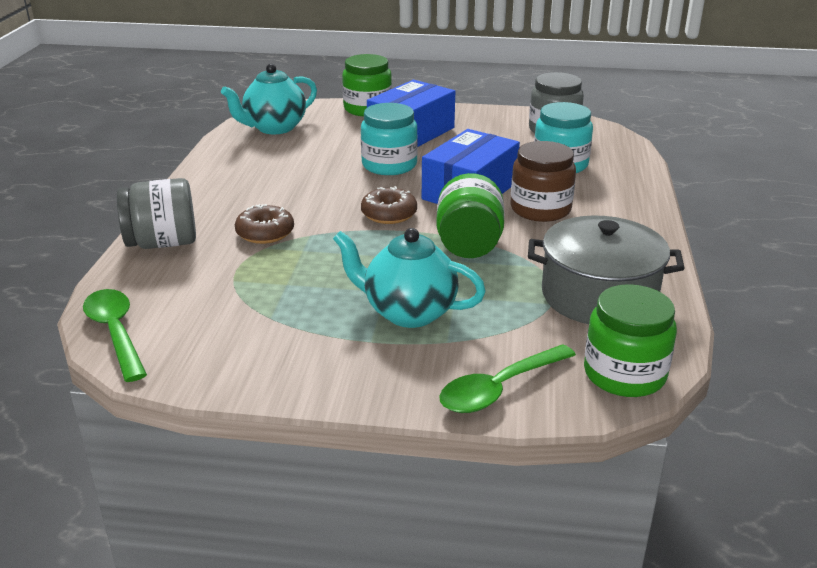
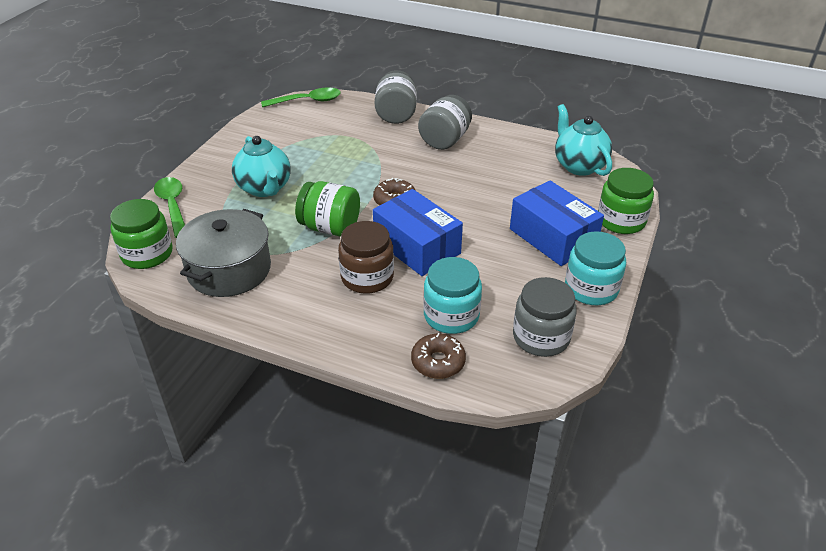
camera: 105 degrees right, 10 degrees up
(233, 200) = (445, 140): none -> grey jar
(265, 233) = (391, 148): brown donut -> brown donut (438, 362)
(389, 165) = (483, 213): turquoise jar -> turquoise jar (591, 289)
(408, 312) = (264, 188): turquoise teapot -> turquoise teapot turned 120 degrees clockwise

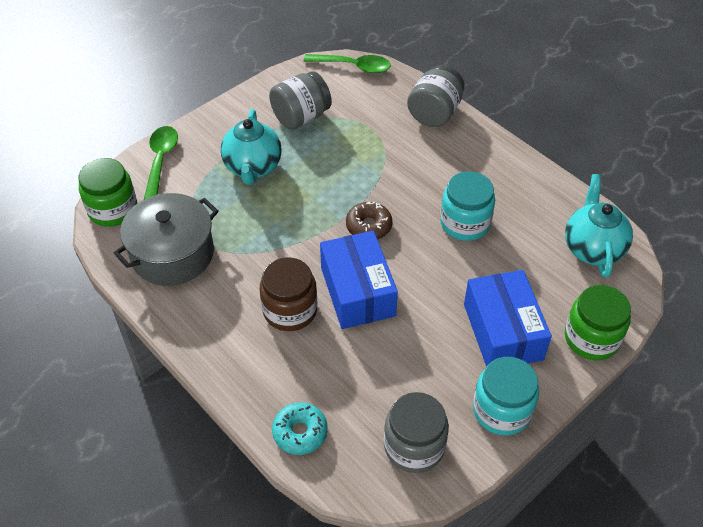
camera: 25 degrees right, 10 degrees up
(330, 228) = (288, 238): green jar -> none
(438, 362) = (300, 432): brown donut -> turquoise donut
(445, 140) = (466, 164): grey jar -> grey jar (301, 117)
(451, 316) = (343, 386): turquoise jar -> turquoise jar (465, 223)

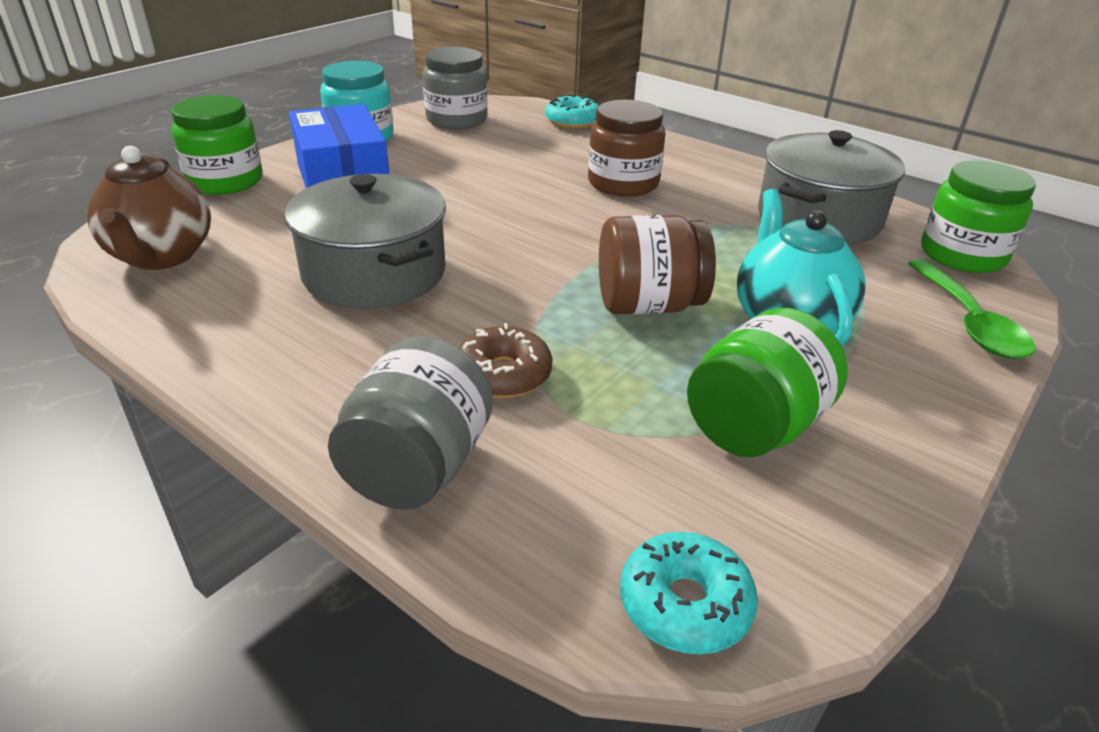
camera: 170 degrees right, 15 degrees down
(301, 117) = (755, 427): grey jar -> green jar
(318, 185) = (648, 305): none -> brown jar
(353, 66) = (685, 604): green spoon -> turquoise donut
(357, 291) = (539, 200): blue box -> none
(368, 226) = (540, 260): brown donut -> brown donut (503, 374)
(465, 223) = (374, 273): turquoise jar -> grey pot
(592, 248) = (161, 256): turquoise teapot -> brown teapot

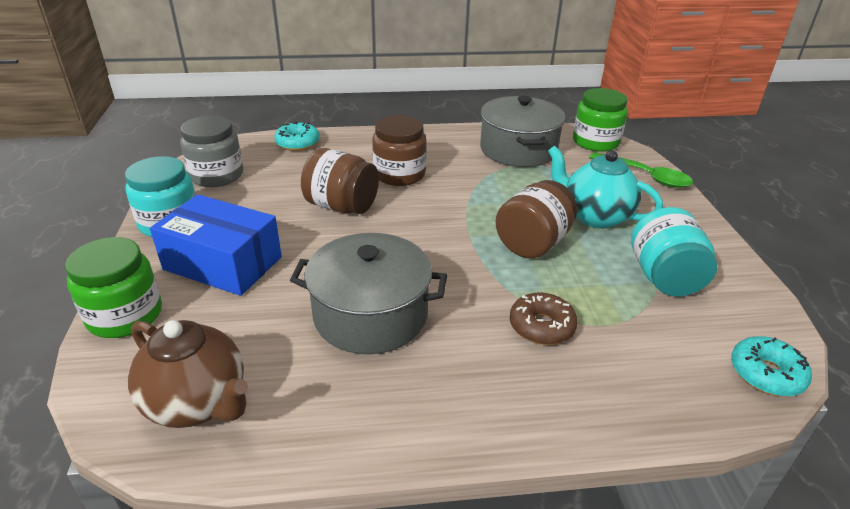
camera: 45 degrees left, 0 degrees up
(418, 468) = (595, 404): grey jar -> none
(514, 184) = (342, 206): none -> brown jar
(755, 427) = (664, 277): green jar -> turquoise jar

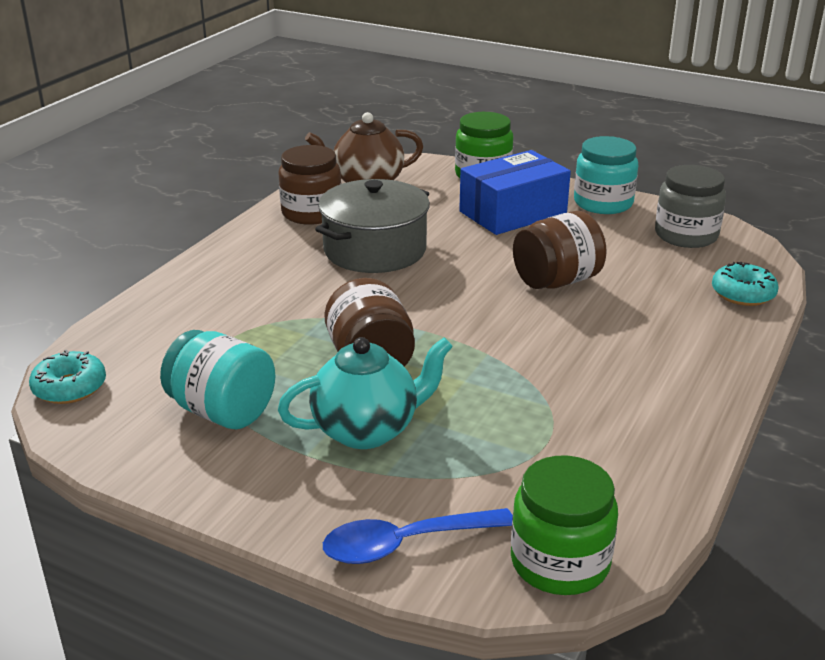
camera: 125 degrees right, 5 degrees down
(399, 174) = (600, 334): brown jar -> brown jar (311, 213)
(518, 150) = (596, 458): grey pot -> none
(541, 326) = (264, 312): brown donut -> none
(646, 176) = (405, 544): green spoon -> blue spoon

